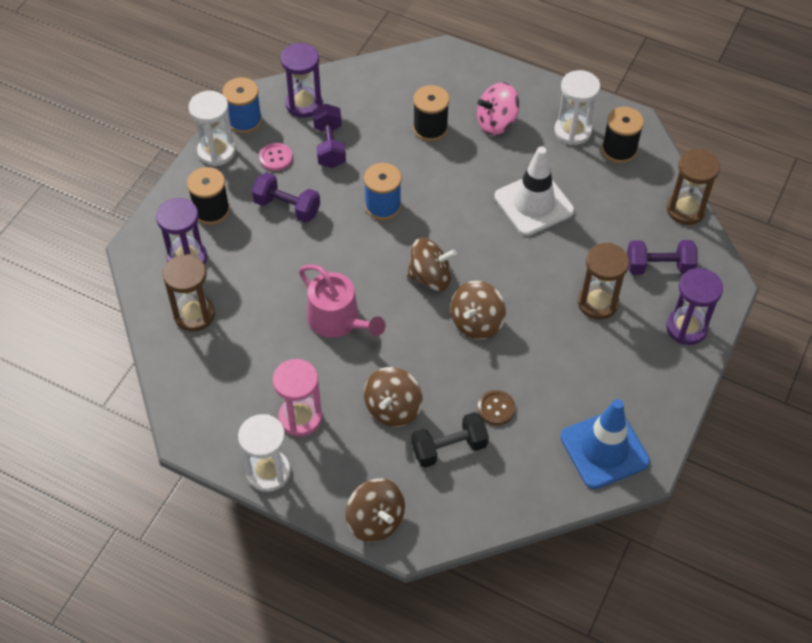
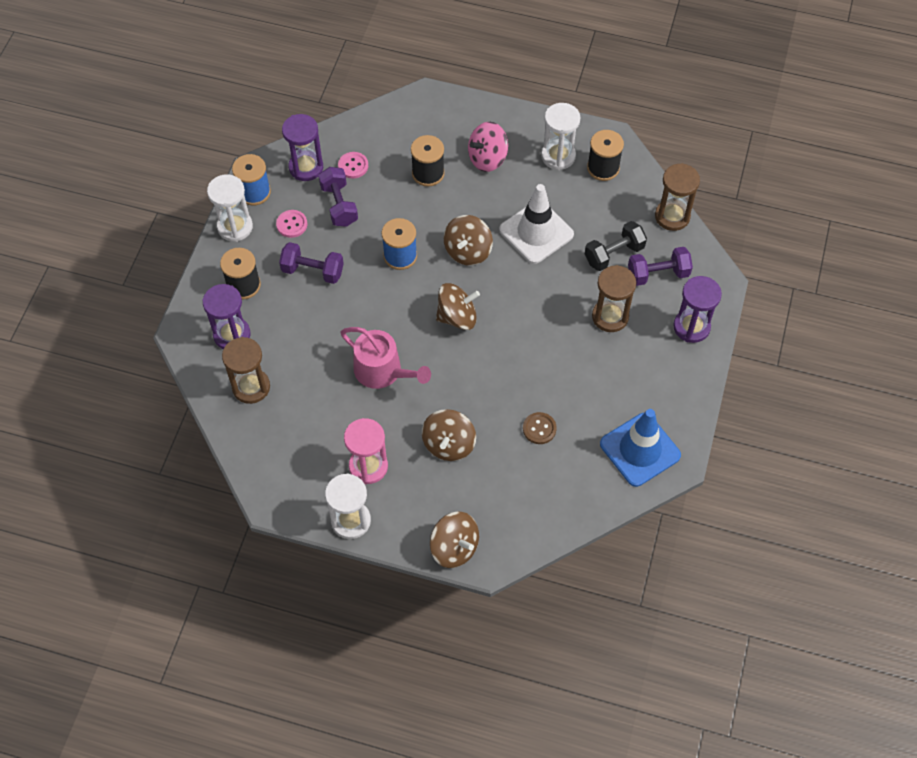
camera: 10 degrees left, 5 degrees up
(353, 110) = (353, 166): none -> pink button
(449, 448) = (505, 471): black dumbbell -> black dumbbell (614, 254)
(476, 322) = (507, 352): brown spinning top -> brown spinning top (468, 251)

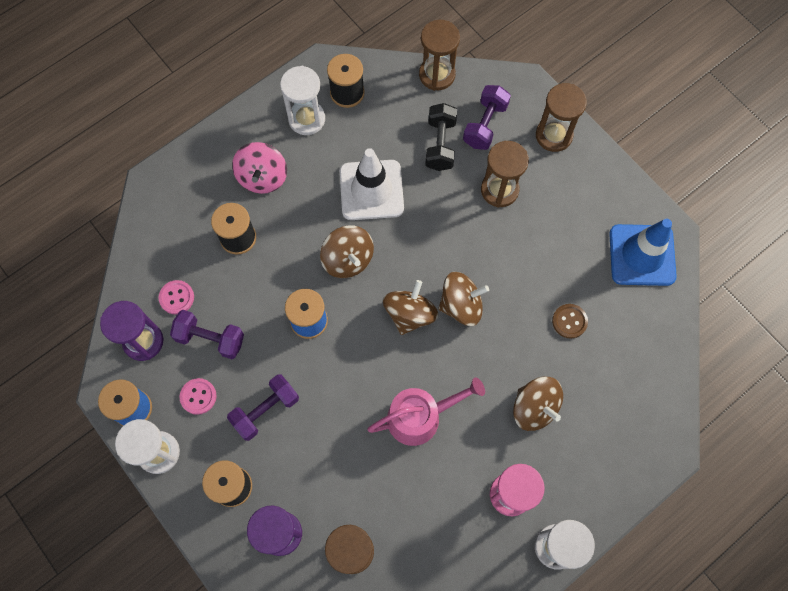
camera: 55 degrees left, 10 degrees up
(454, 547) = (639, 471): brown spinning top -> brown spinning top (461, 305)
(691, 327) = (554, 135): purple hourglass -> brown hourglass

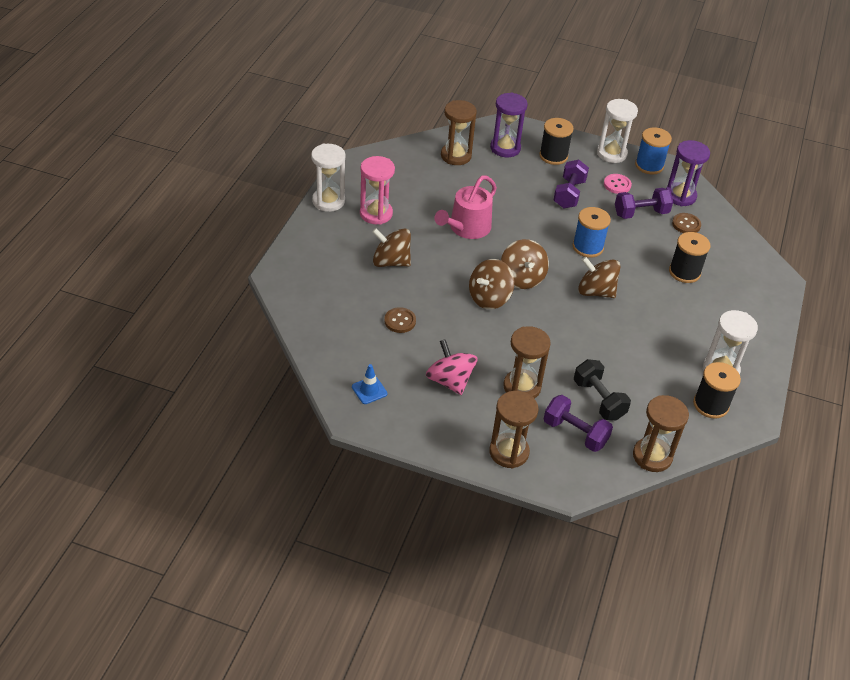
camera: 145 degrees right, 25 degrees down
(176, 297) = (686, 224): pink button -> brown button
(262, 177) = (709, 315): pink spinning top -> pink spinning top (450, 381)
(371, 190) = (621, 342): white traffic cone -> none
(485, 125) = (575, 433): purple dumbbell -> purple dumbbell turned 45 degrees counterclockwise
(642, 255) = (369, 390): blue traffic cone -> blue traffic cone, size x0.46

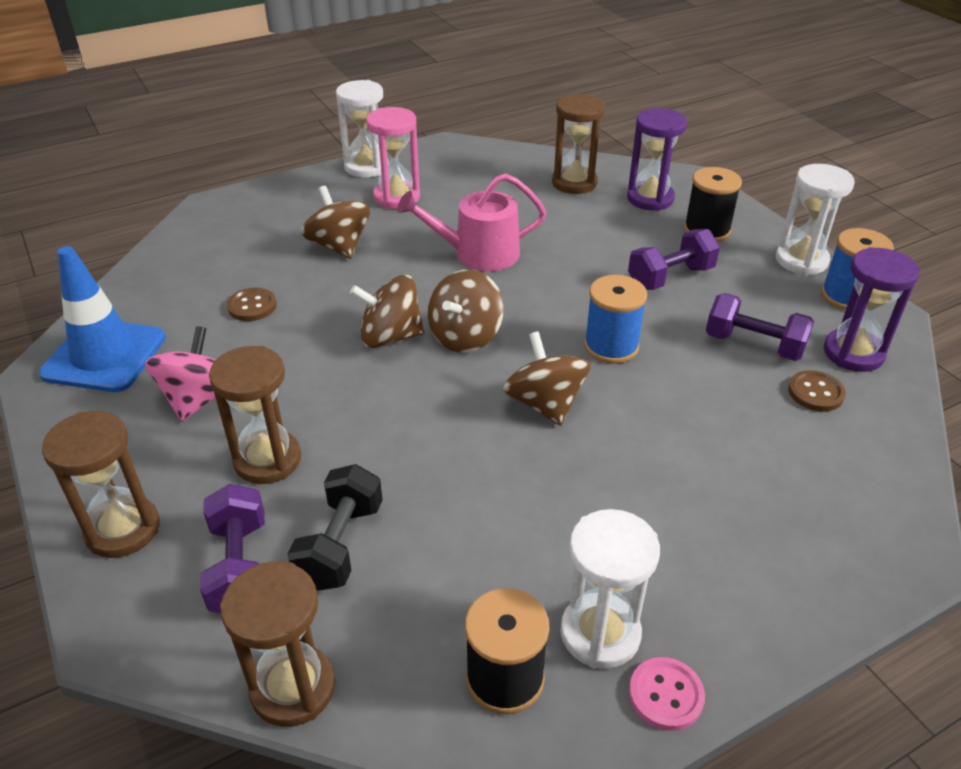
camera: 45 degrees right, 5 degrees down
(369, 390) = (104, 356): blue traffic cone -> blue traffic cone, size x2.18
(617, 185) = (761, 297): pink button -> pink button (666, 695)
(684, 272) = (727, 453): black spool -> none

